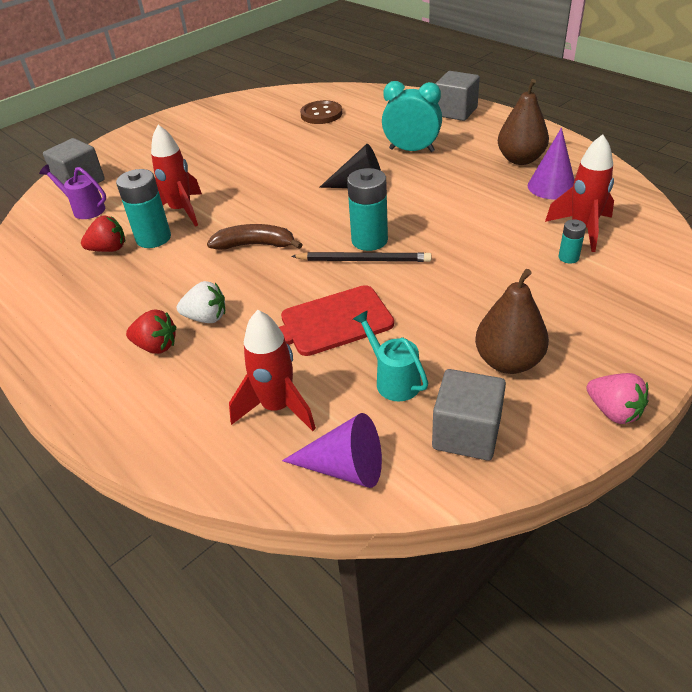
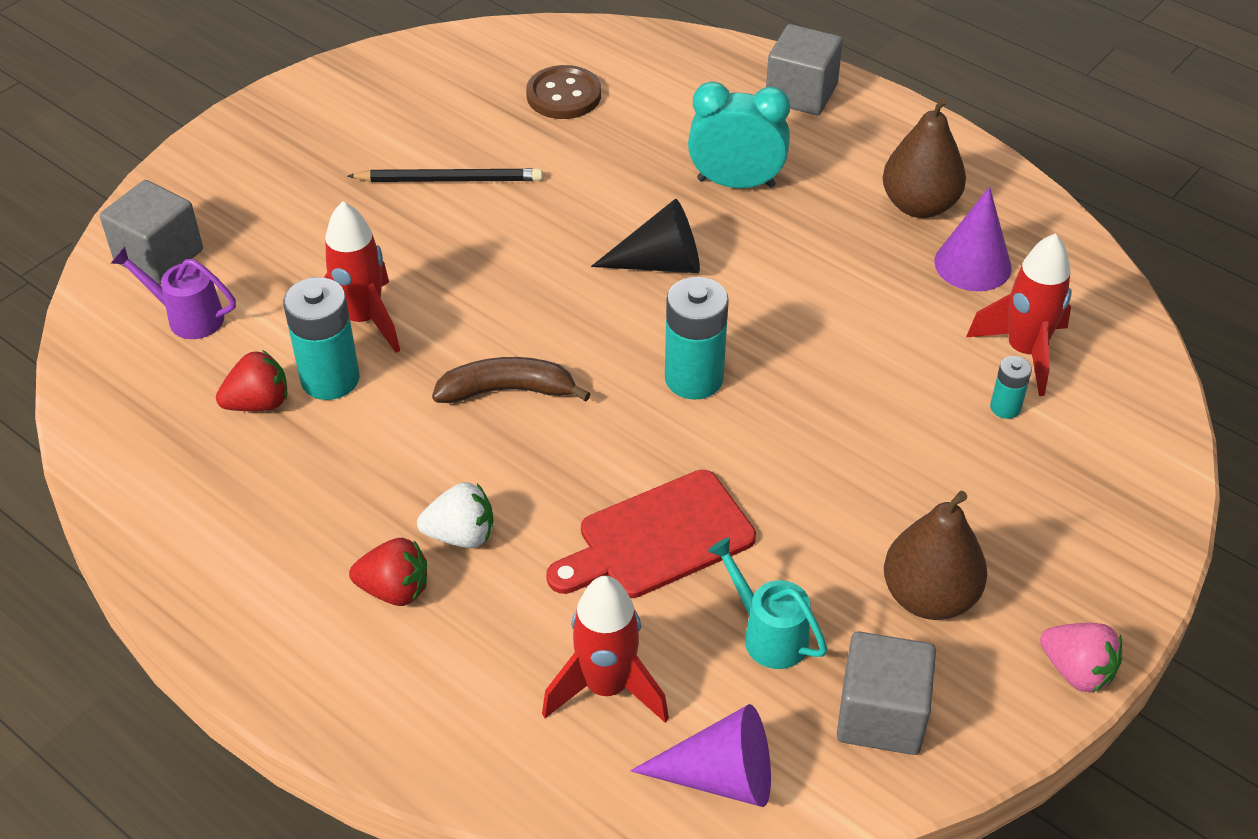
camera: 10 degrees left, 5 degrees up
(364, 260) = (691, 418): black pencil -> black pencil (450, 180)

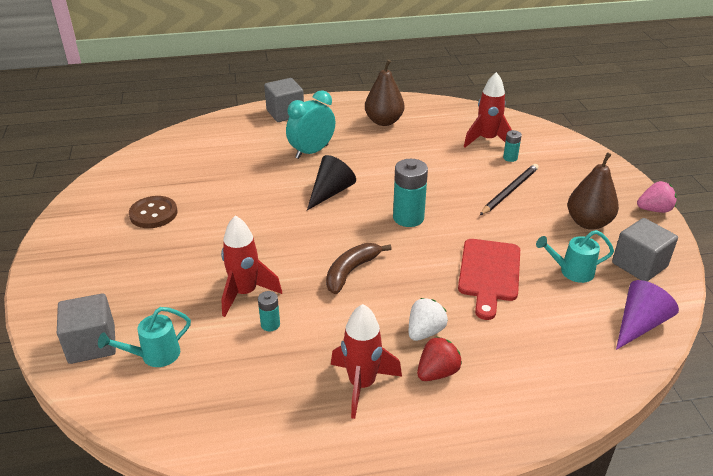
camera: 50 degrees left, 10 degrees down
(188, 317) = (154, 355): purple watering can -> turquoise watering can
(259, 403) = (254, 359): red strawberry -> none
(330, 379) = (270, 324): turquoise battery -> turquoise battery, size x0.52
(450, 180) = (193, 220): black pencil -> black pencil (509, 191)
(563, 95) = (191, 164): brown button -> brown button (153, 214)
(606, 687) = (561, 332): red rocket -> red rocket (362, 385)
(972, 264) = (429, 127): purple cone -> none

